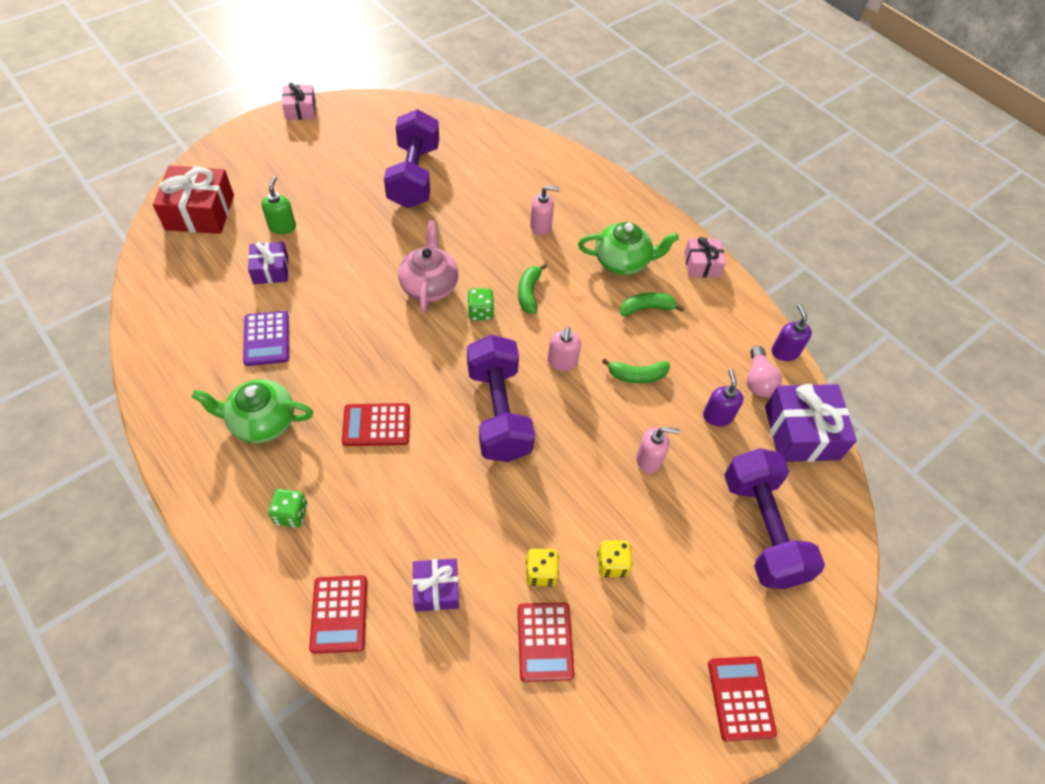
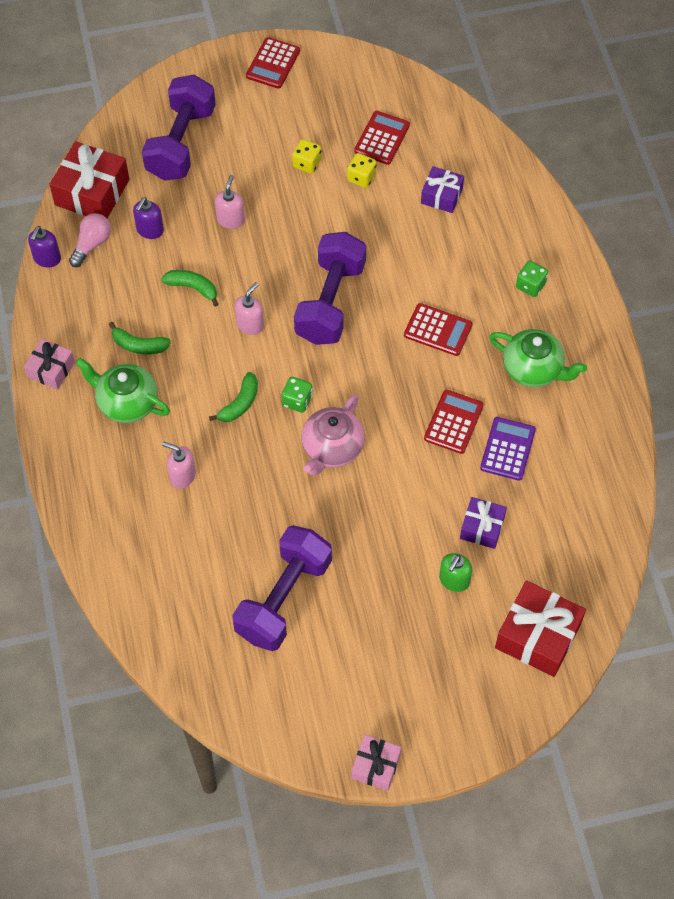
camera: 150 degrees left, 5 degrees up
(339, 614) = (516, 206): red calculator -> red calculator (453, 422)
(649, 460) = (231, 219): pink soap dispenser -> pink soap dispenser turned 75 degrees clockwise
(801, 433) = (92, 192): purple gift -> red gift

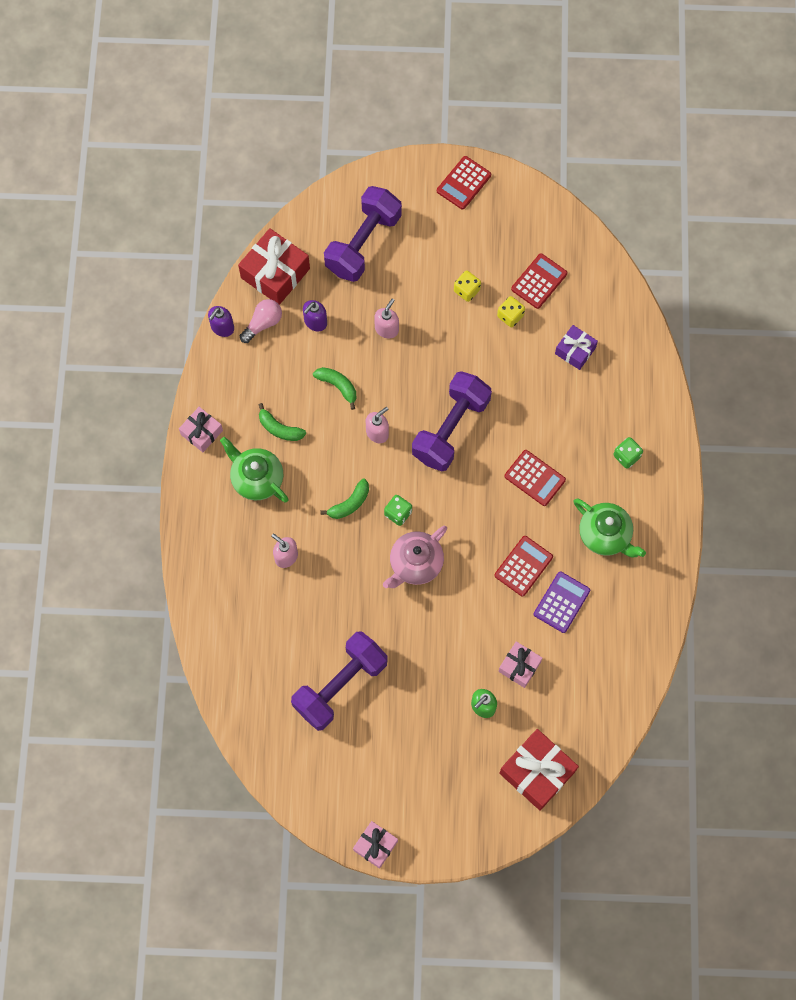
camera: 15 degrees right, 10 degrees up
(482, 527) = (519, 666): purple gift -> pink gift

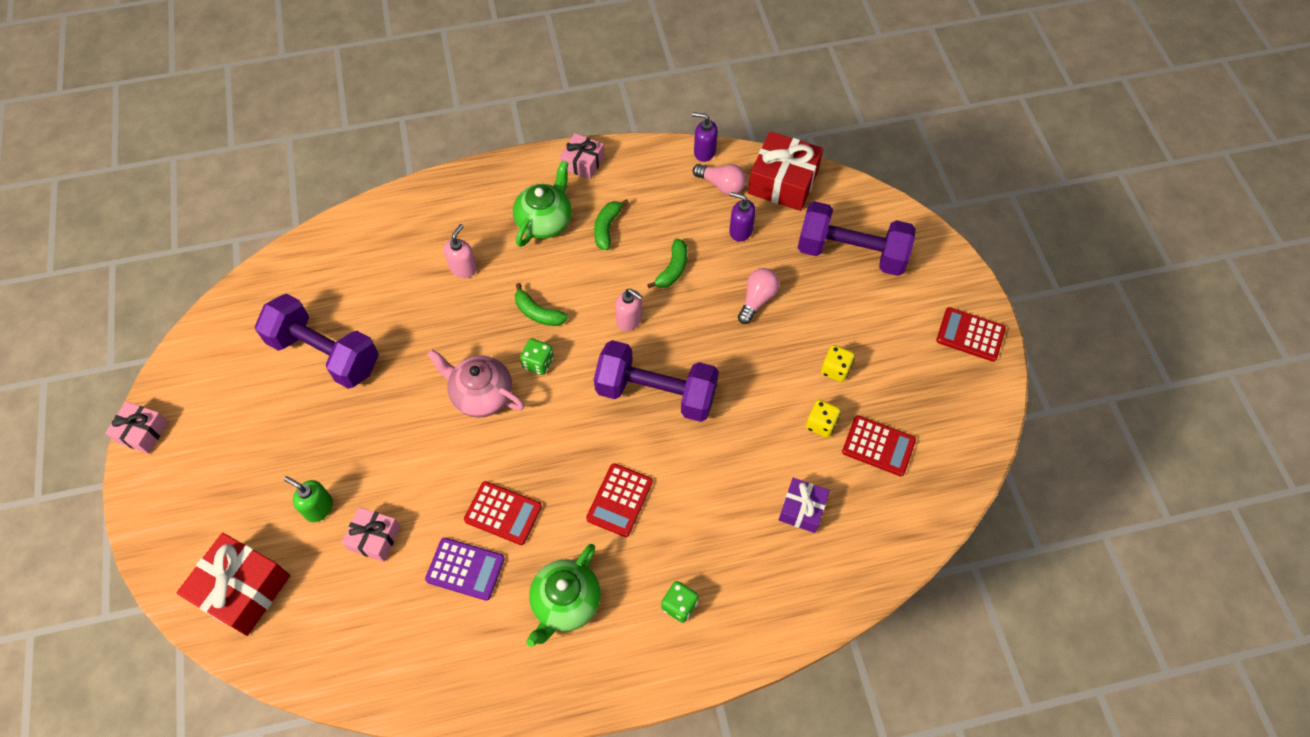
camera: 75 degrees right, 10 degrees down
(387, 329) = (757, 299): pink soap dispenser -> pink light bulb

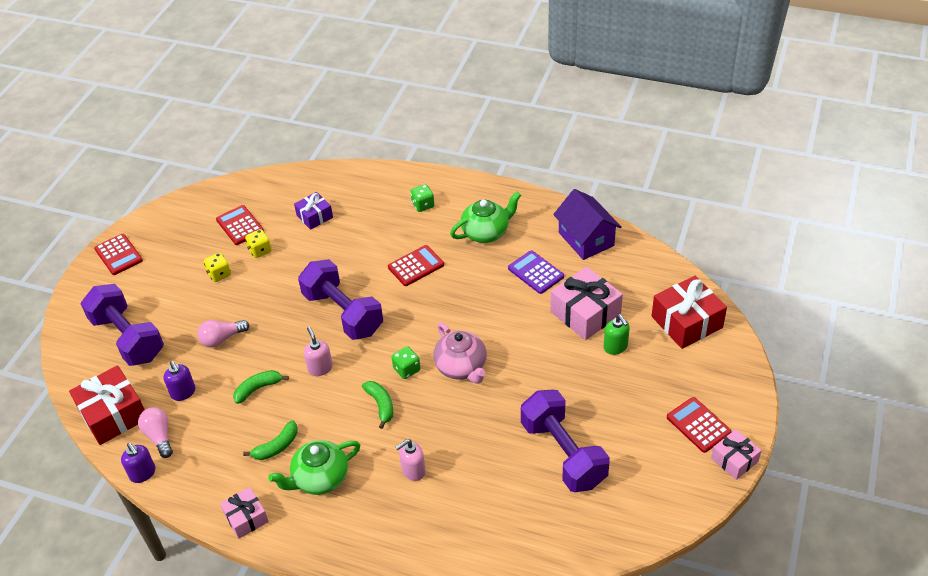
camera: 145 degrees left, 15 degrees down
(374, 538) = (585, 313): pink gift -> pink gift, size x1.70
(425, 663) = (586, 239): none -> purple house
(503, 513) = (493, 291): red calculator -> red calculator (698, 425)

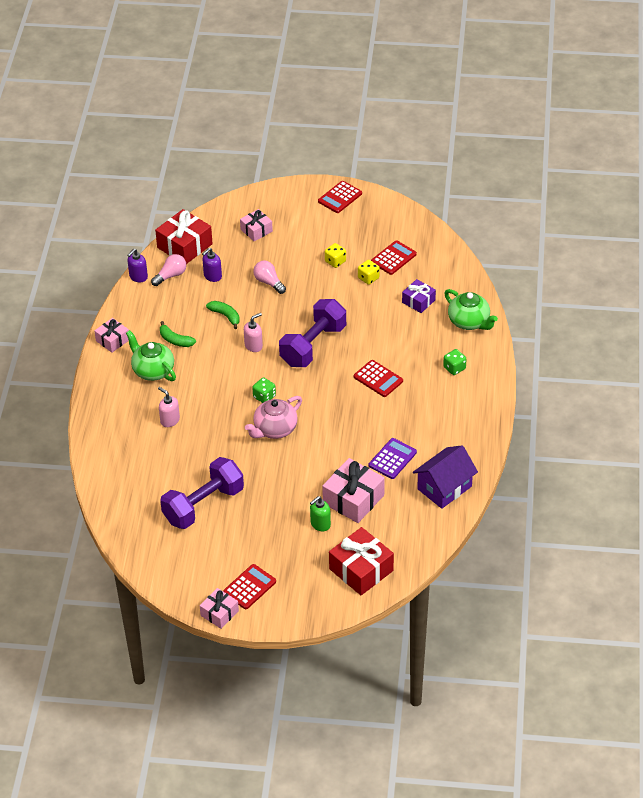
camera: 75 degrees right, 0 degrees up
(128, 338) = (256, 230): purple dumbbell -> pink gift
(381, 405) = (226, 389): green banana -> none
(486, 232) = (432, 417): green teapot -> green teapot (469, 322)

